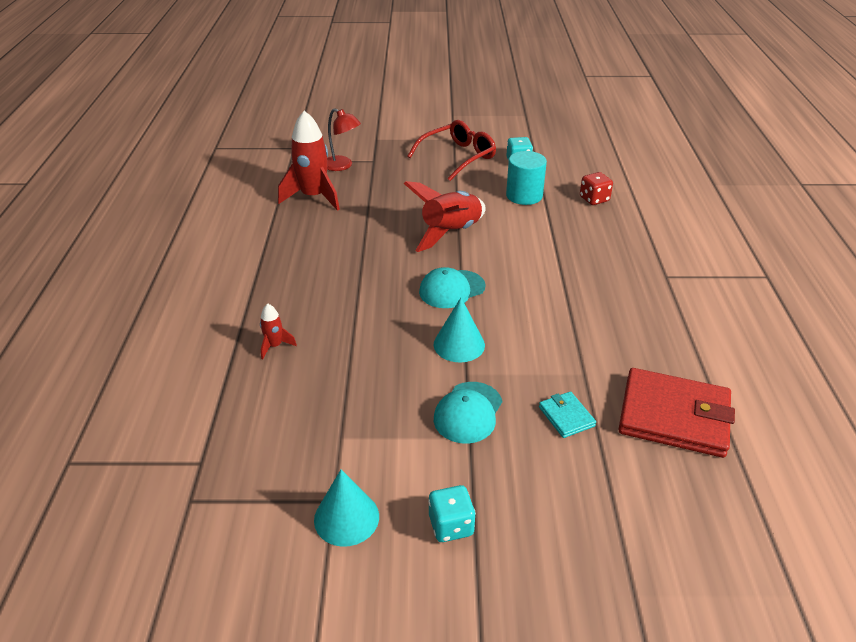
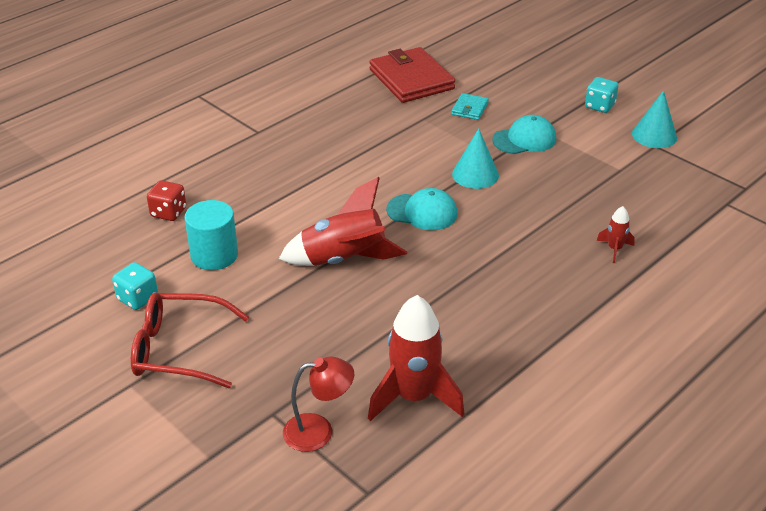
camera: 135 degrees left, 0 degrees up
(342, 166) = (319, 431): red lamp -> red lamp turned 90 degrees clockwise

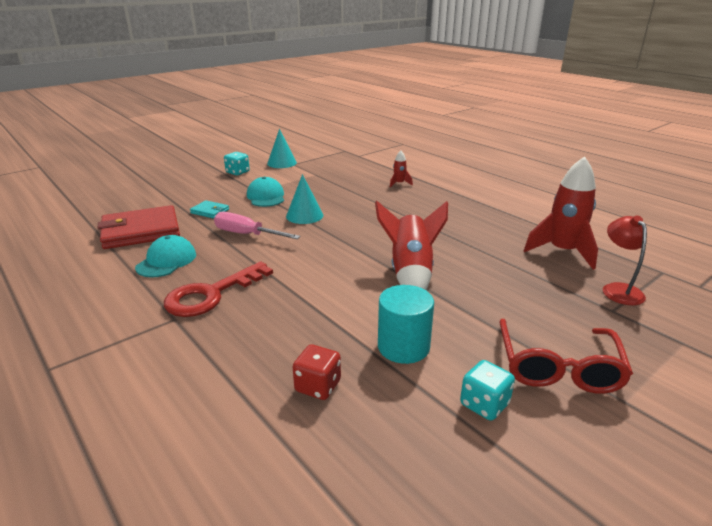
camera: 85 degrees left, 10 degrees down
(295, 142) = (211, 294): none -> red key
(416, 142) = (247, 234): none -> pink screwdriver
(422, 212) = (349, 237): turquoise cap -> turquoise cap (166, 261)

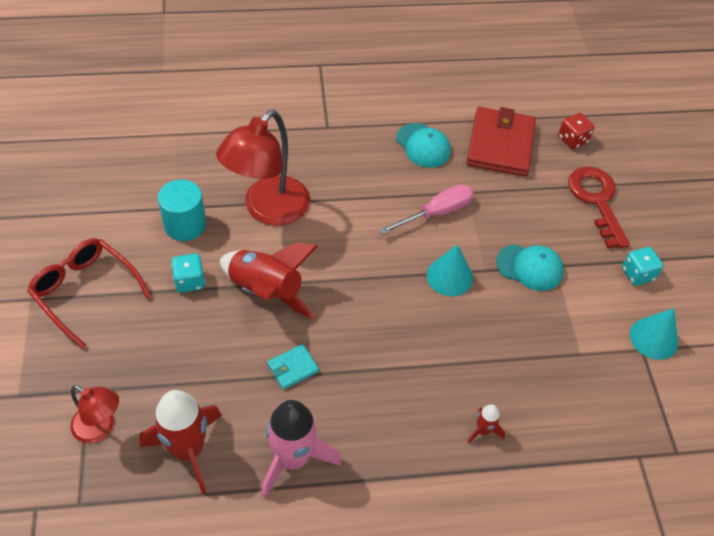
camera: 120 degrees right, 25 degrees up
(210, 211) = (517, 206): turquoise wallet -> turquoise wallet (293, 368)
(211, 294) = (344, 154): red key -> red key (597, 201)
(318, 386) = (193, 165): red dice -> red dice (572, 140)
(327, 306) = (268, 210): none -> red lamp
(484, 404) = (103, 229): turquoise dice -> turquoise dice (189, 281)
(503, 220) = (293, 459): none -> pink rocket

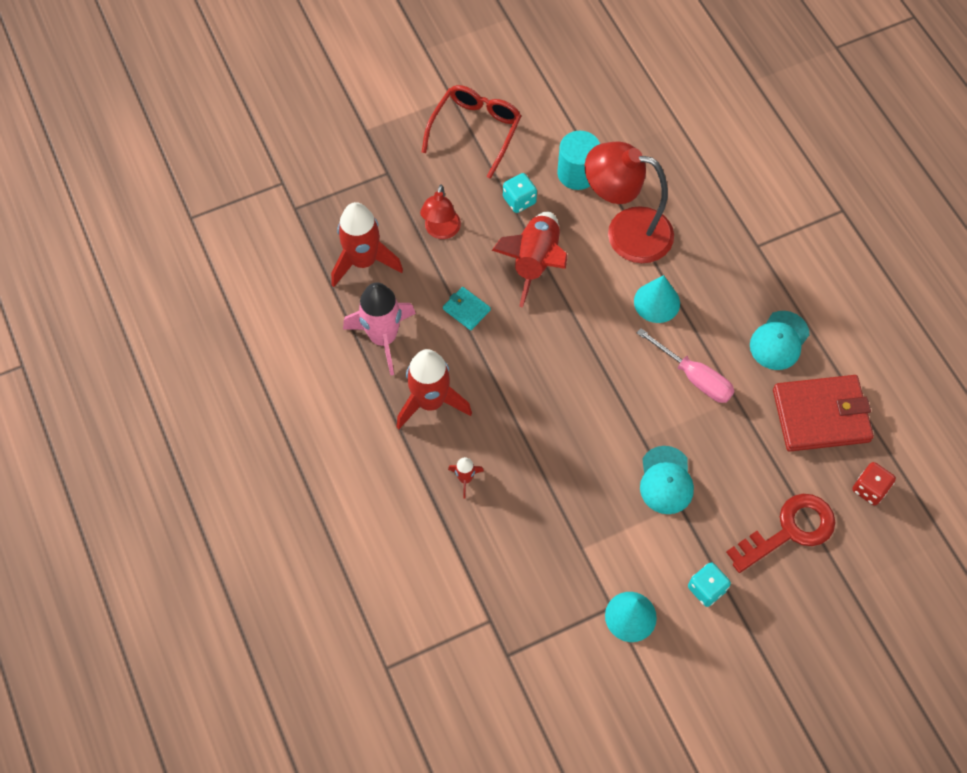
camera: 75 degrees right, 10 degrees up
(100, 428) = (359, 195): red lamp -> red lamp (441, 231)
(386, 436) = (430, 402): none -> red rocket
(449, 276) = (620, 409): turquoise cone -> turquoise cone (657, 302)

